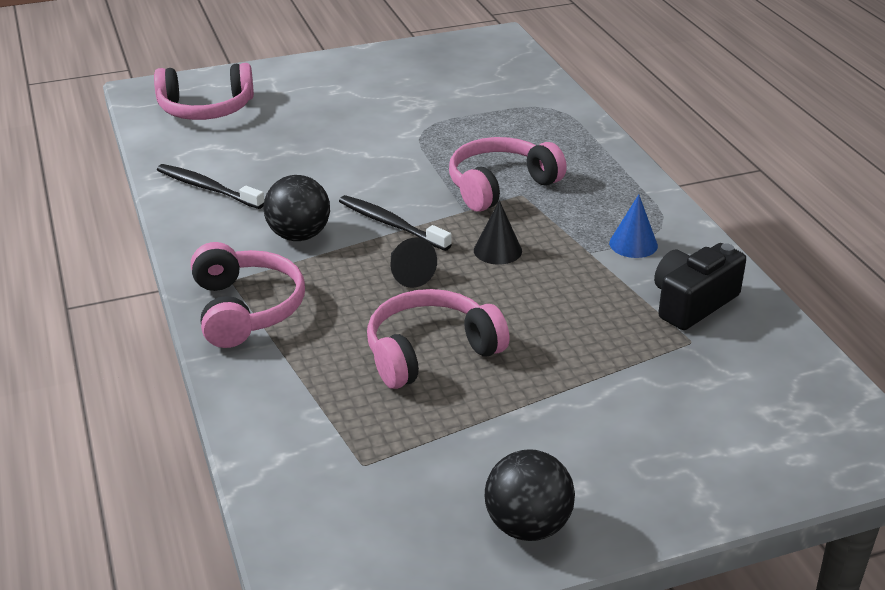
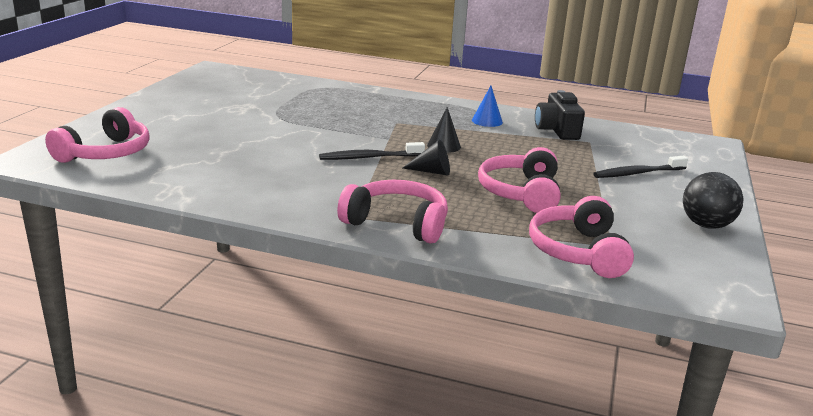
camera: 55 degrees left, 10 degrees down
(207, 188) = (219, 186): black toothbrush -> black toothbrush (637, 173)
(299, 235) = (336, 182): black ball -> none
(500, 186) = (378, 123): pink headphones -> pink headphones (578, 252)

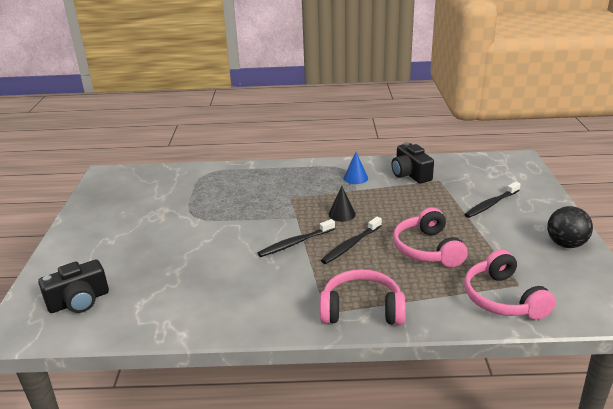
camera: 15 degrees left, 5 degrees up
(106, 153) = (79, 301): pink headphones -> black camera
(432, 172) = (351, 245): black cone -> black toothbrush

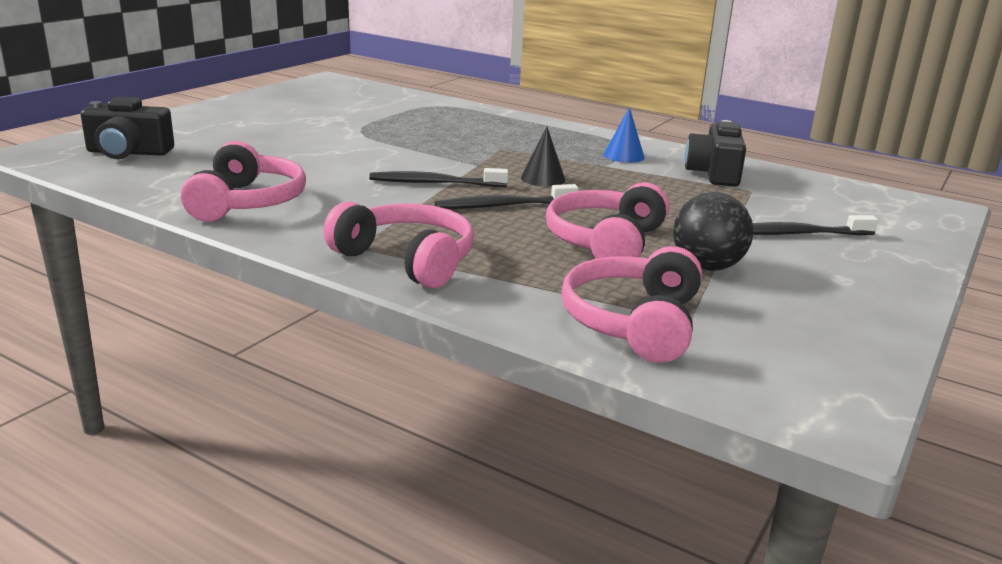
camera: 30 degrees right, 5 degrees down
(219, 308) = (247, 202): none -> pink headphones
(566, 244) = (859, 310): black ball -> black ball (707, 266)

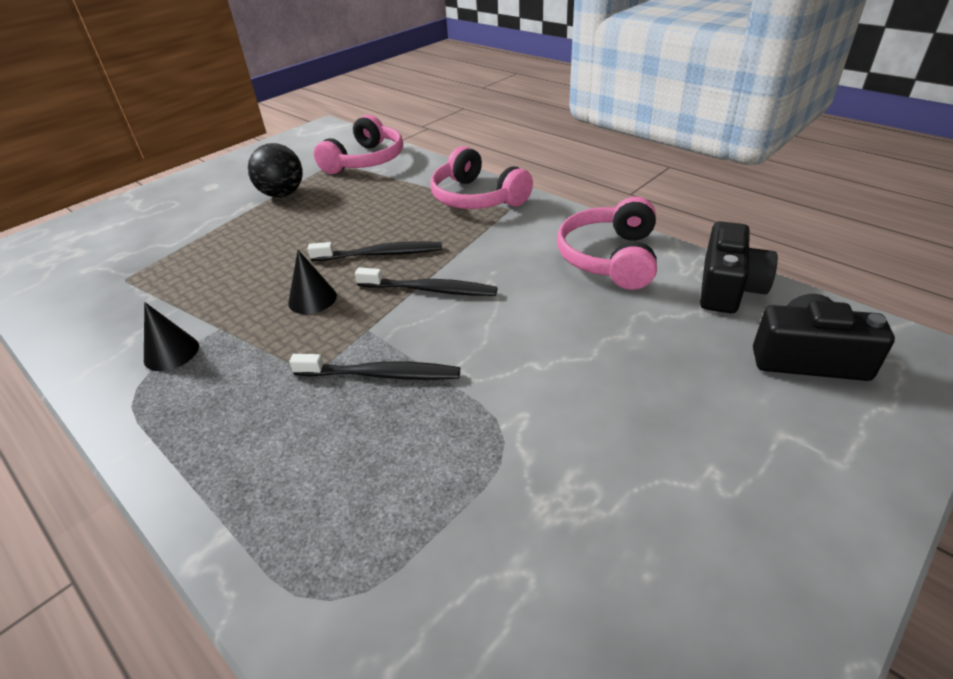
camera: 165 degrees left, 15 degrees up
(605, 242) = (328, 214): pink headphones -> none
(624, 156) = (171, 352): blue cone -> black cone
(714, 173) = (116, 310): black camera -> black camera (728, 287)
(796, 234) = (176, 222): black toothbrush -> black toothbrush (381, 374)

